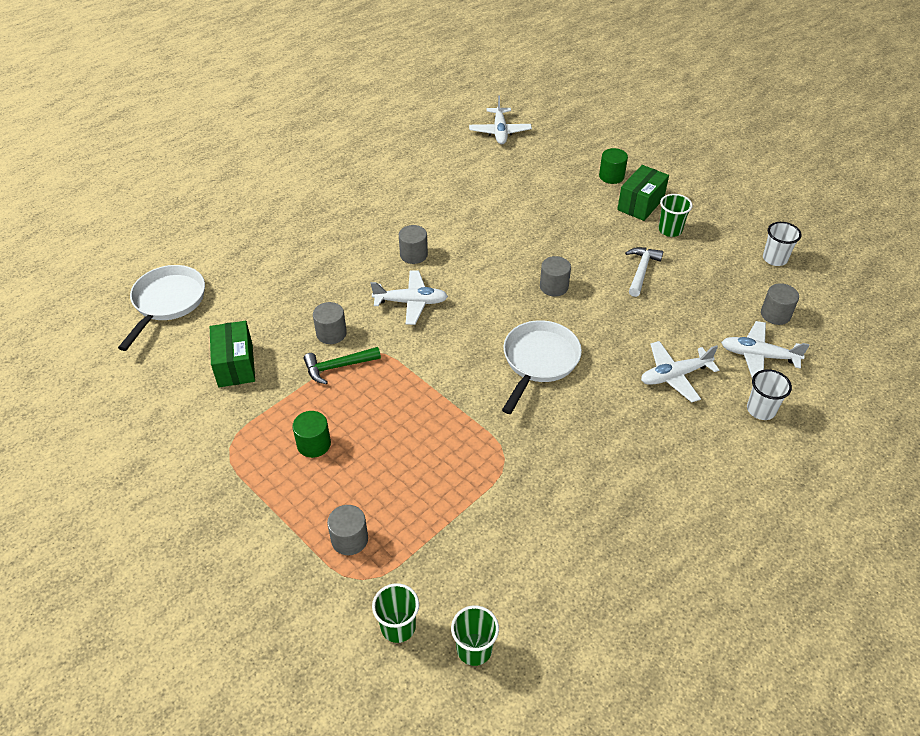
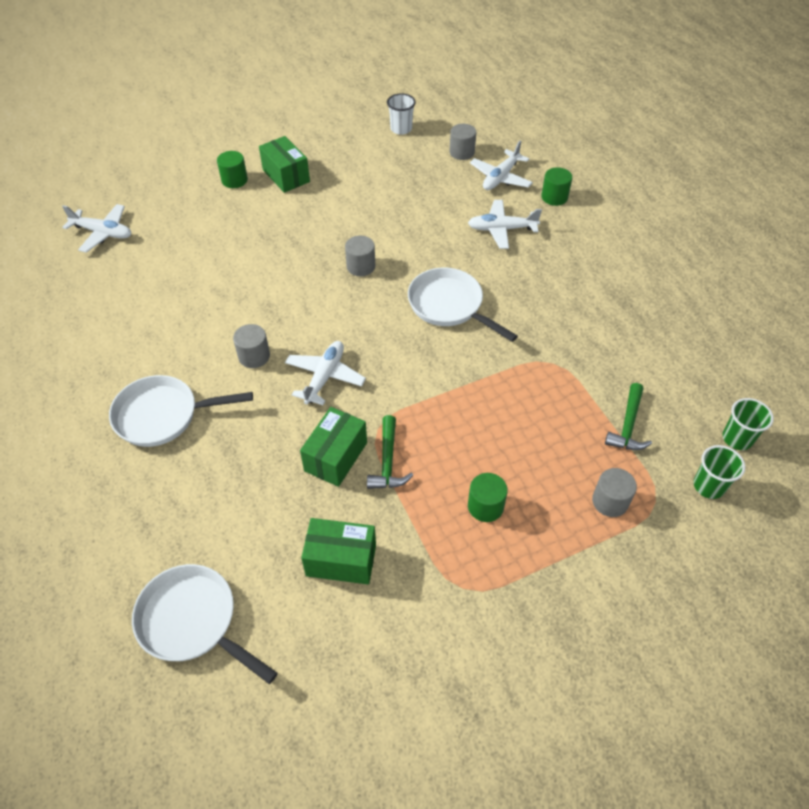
camera: 70 degrees left, 5 degrees up
(331, 333) = (335, 456): grey cylinder -> green box
(334, 227) = (162, 415): none -> white pan
(450, 539) = (628, 425): none -> green hammer
(641, 271) = (372, 205): white hammer -> none
(670, 230) = (331, 171): green cup -> none
(674, 376) = (502, 229): white plane -> white plane turned 90 degrees clockwise
(761, 410) = (554, 197): white cup -> green cylinder

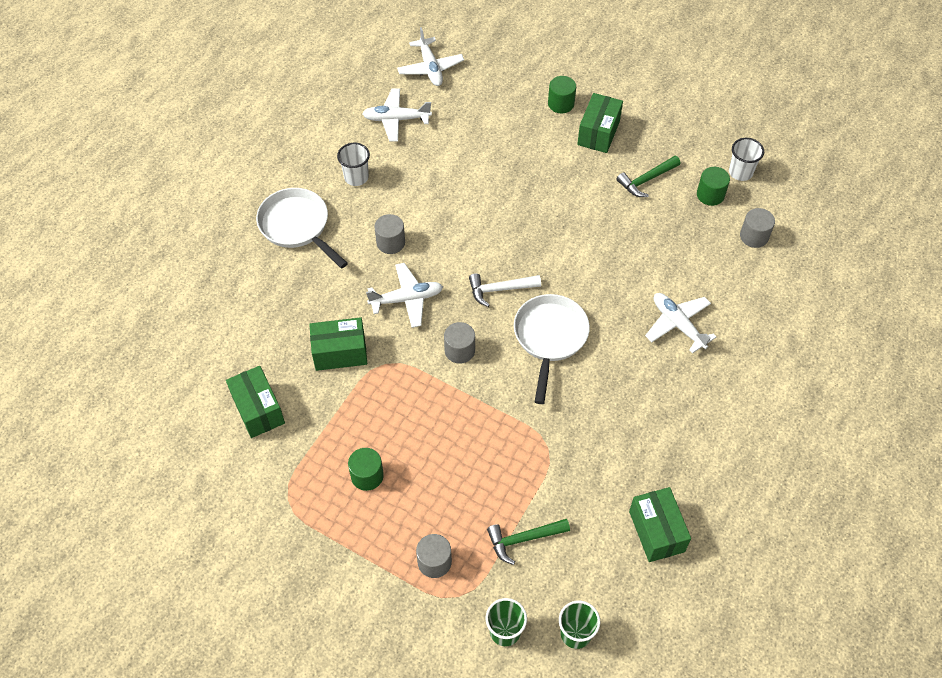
camera: 55 degrees right, 5 degrees up
(158, 343) = (356, 177): none -> white cup
(192, 621) = (158, 354): white pan -> none
(361, 266) = (540, 250): grey cylinder -> grey cylinder (459, 350)
(374, 311) = (500, 289): none -> white hammer
(388, 461) = (360, 388): green hammer -> green hammer (646, 180)
(500, 177) = (748, 286): white plane -> white plane (396, 119)
(554, 197) = (762, 343): green cylinder -> green cylinder (710, 195)
(674, 339) = (656, 531): none -> green box

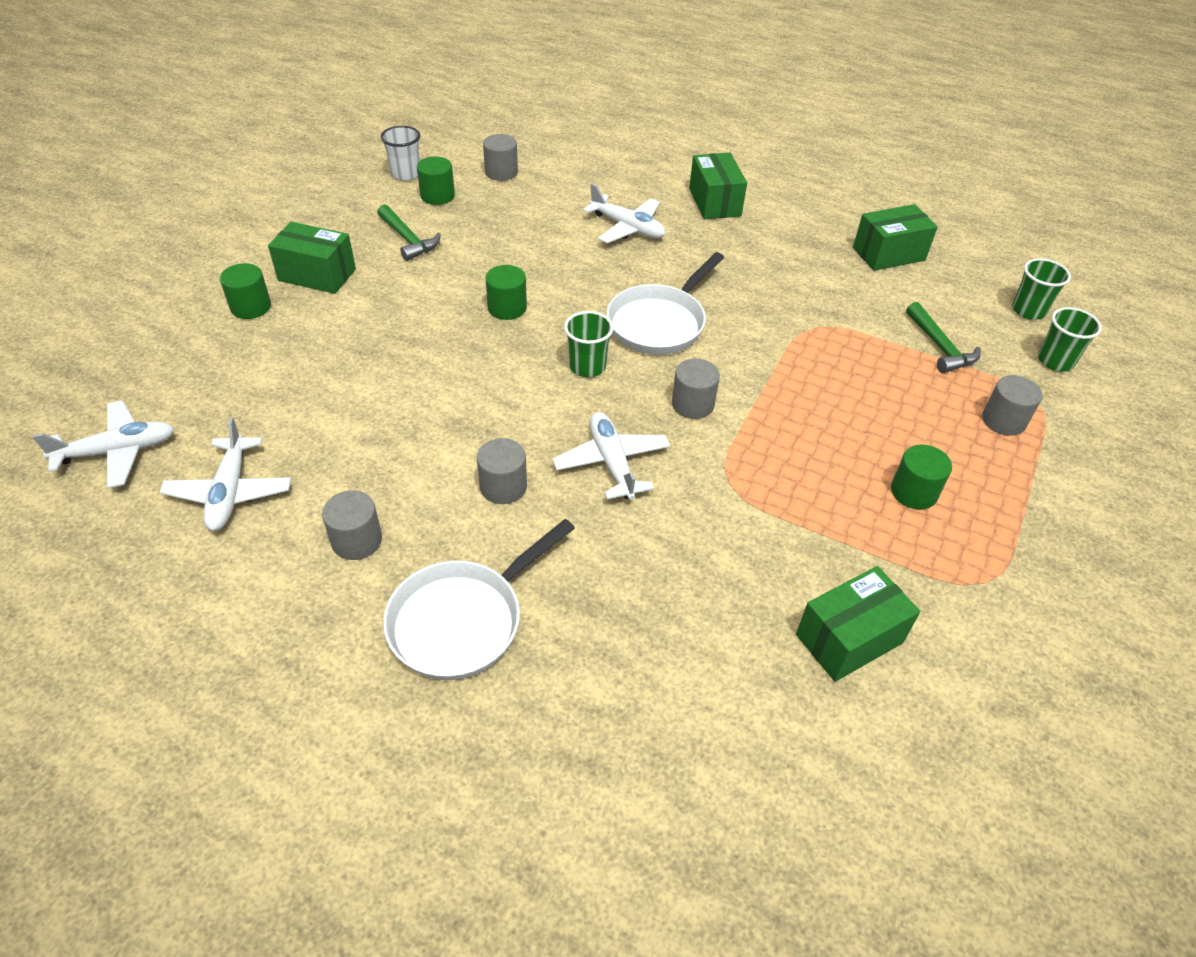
camera: 95 degrees left, 10 degrees down
(340, 352) = (719, 537): green box -> green box (714, 202)
(356, 177) = (357, 540): white cup -> grey cylinder
(500, 289) = (587, 366): white hammer -> green cup
(550, 338) = (659, 323): white pan -> white pan turned 60 degrees counterclockwise
(565, 242) = (507, 308): none -> green cylinder
(678, 324) = (627, 228): white plane -> white plane turned 105 degrees counterclockwise

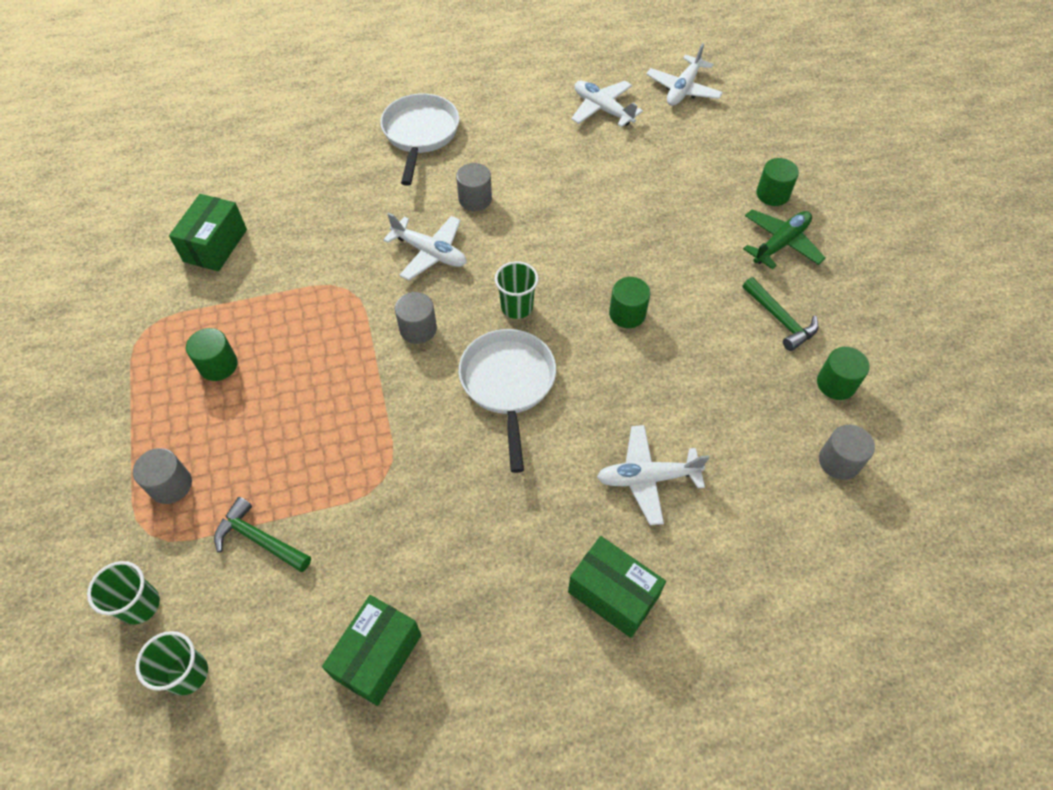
camera: 140 degrees right, 10 degrees up
(317, 275) = (780, 244): green box -> green plane
(357, 540) = (512, 130): grey cylinder -> none
(405, 174) = (898, 388): white cup -> none
(408, 239) = (780, 319): green hammer -> green hammer turned 135 degrees counterclockwise

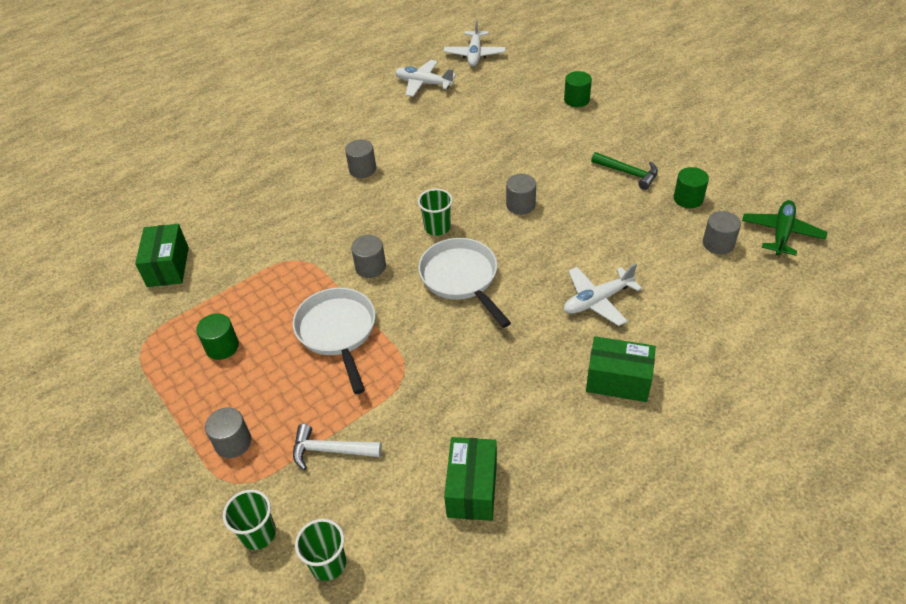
camera: 20 degrees left, 10 degrees down
(259, 539) = (330, 450): green hammer -> white hammer
(420, 134) = (293, 140): white pan -> white pan (338, 332)
(430, 253) = (349, 215): white plane -> none
(627, 314) = (520, 205): green cylinder -> grey cylinder
(780, 244) = (600, 128): green plane -> green plane (781, 233)

